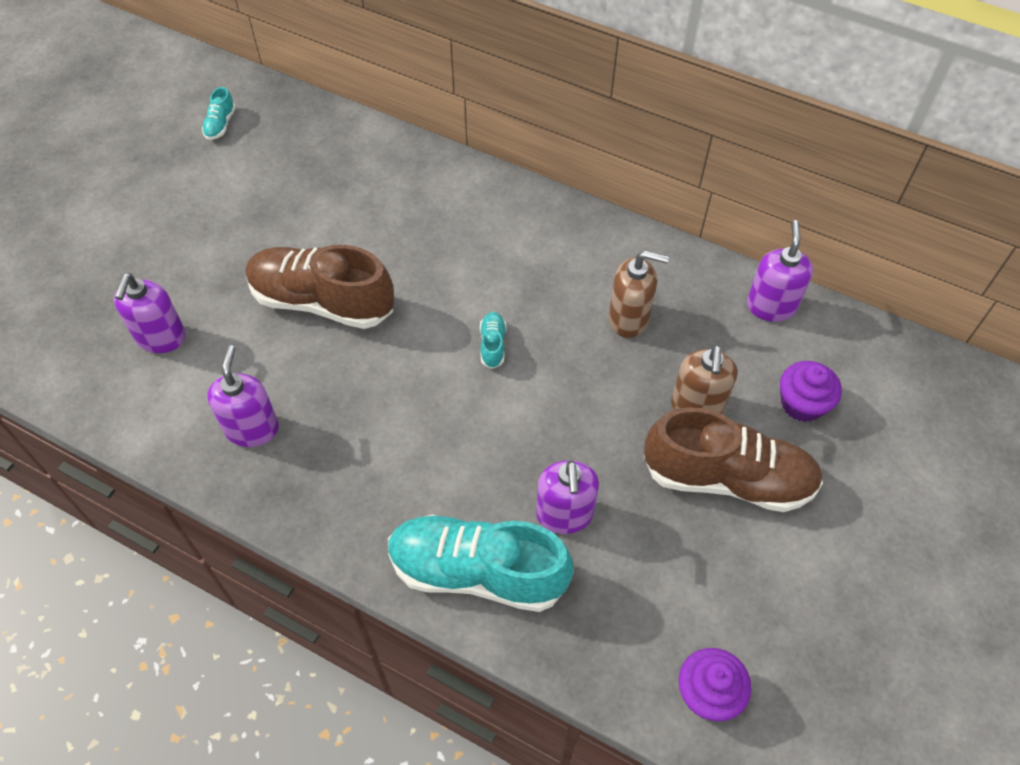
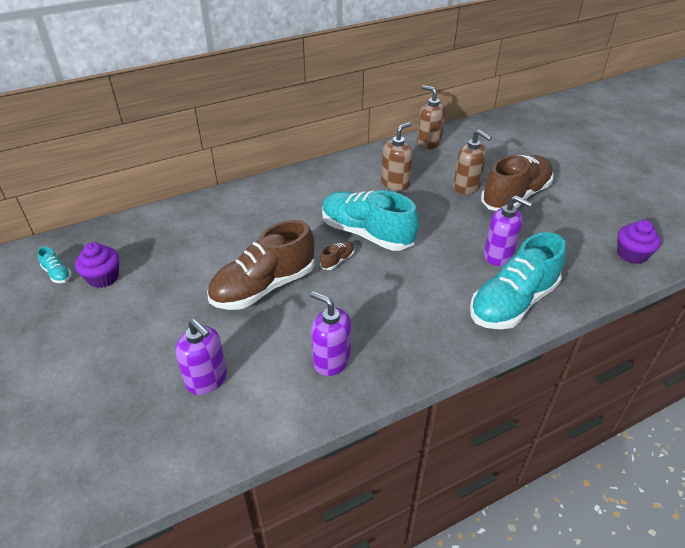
camera: 55 degrees left, 15 degrees down
(418, 344) = (337, 260): none -> brown shoe
(492, 345) = (366, 234): turquoise shoe -> turquoise shoe, size x2.49
(771, 306) = (428, 143): purple soap dispenser -> brown soap dispenser
(802, 403) = (490, 159): purple cupcake -> purple cupcake (103, 277)

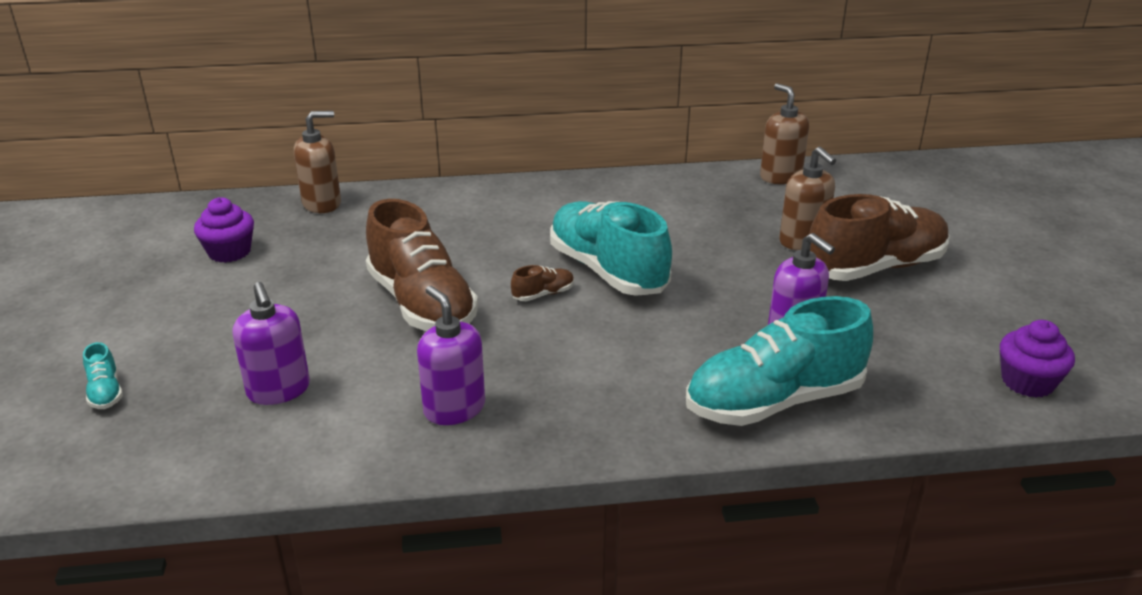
camera: 20 degrees right, 10 degrees down
(57, 274) = (179, 237): turquoise shoe -> turquoise shoe (105, 392)
(264, 287) = (422, 304): brown shoe -> brown shoe turned 105 degrees counterclockwise
(395, 183) = (692, 218): brown soap dispenser -> brown soap dispenser (322, 204)

